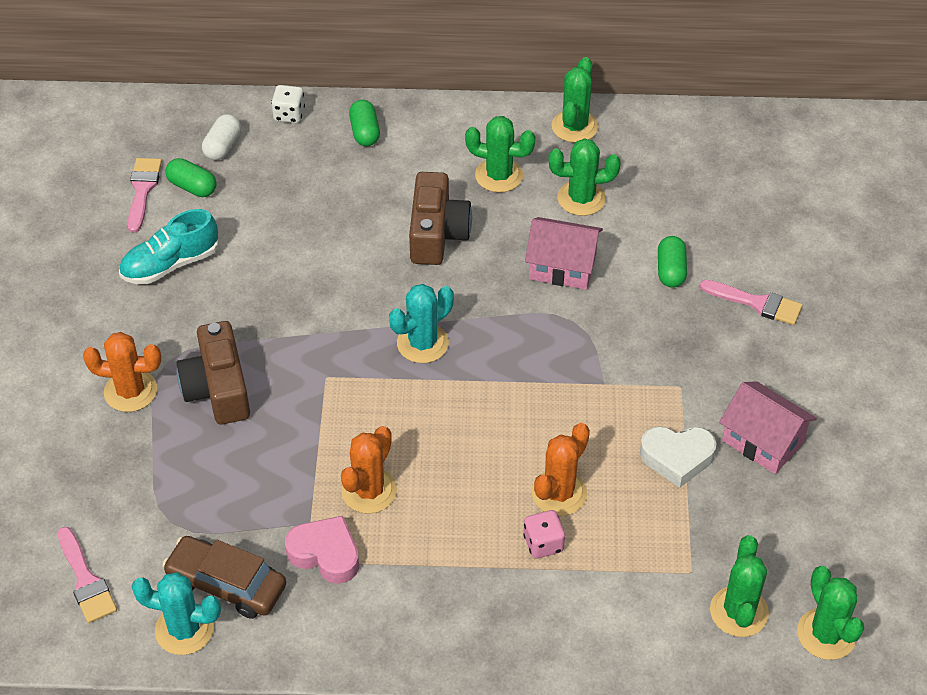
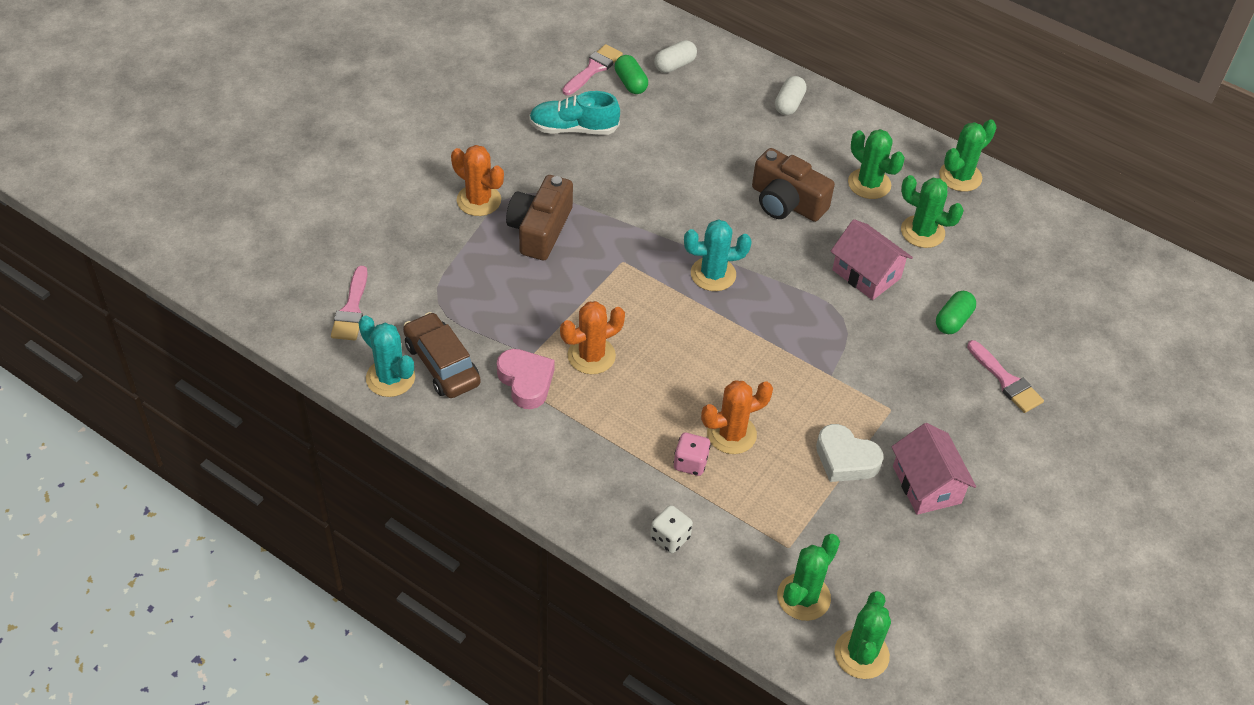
camera: 30 degrees right, 0 degrees up
(289, 114) = (741, 65): white dice -> white dice (670, 538)
(365, 132) = (789, 104): green capsule -> white capsule
(437, 233) = (786, 202): brown camera -> brown camera turned 90 degrees clockwise

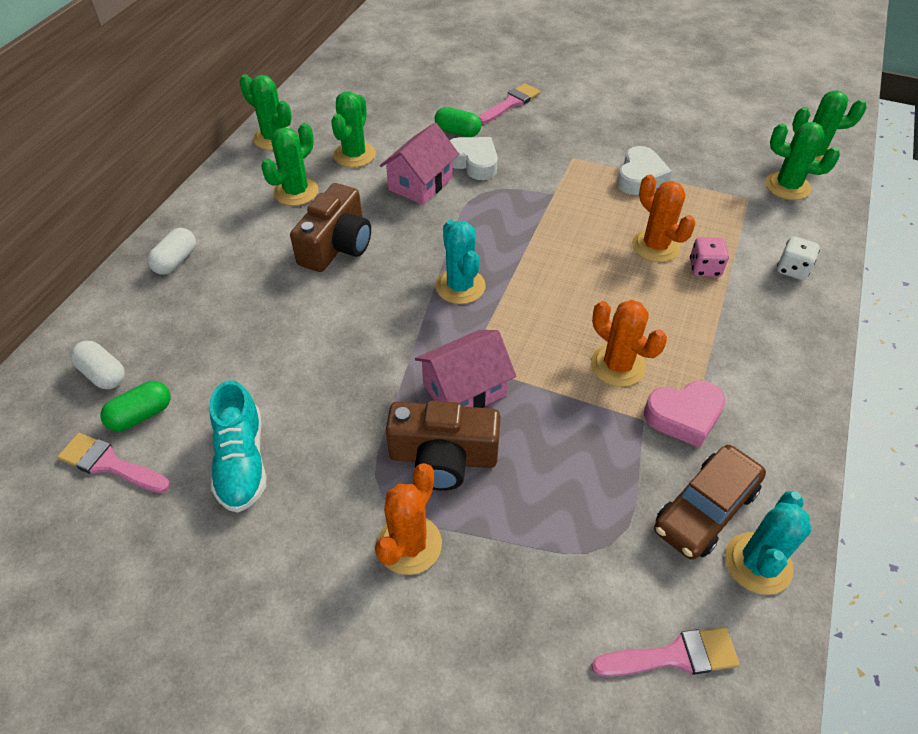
camera: 100 degrees left, 0 degrees up
(526, 382) = (684, 416): pink heart -> pink heart turned 150 degrees counterclockwise
(789, 104) = (176, 261): white capsule -> white capsule turned 75 degrees counterclockwise
(895, 322) = (473, 162): none -> white heart
(926, 485) = (638, 135): pink house -> pink house (464, 390)

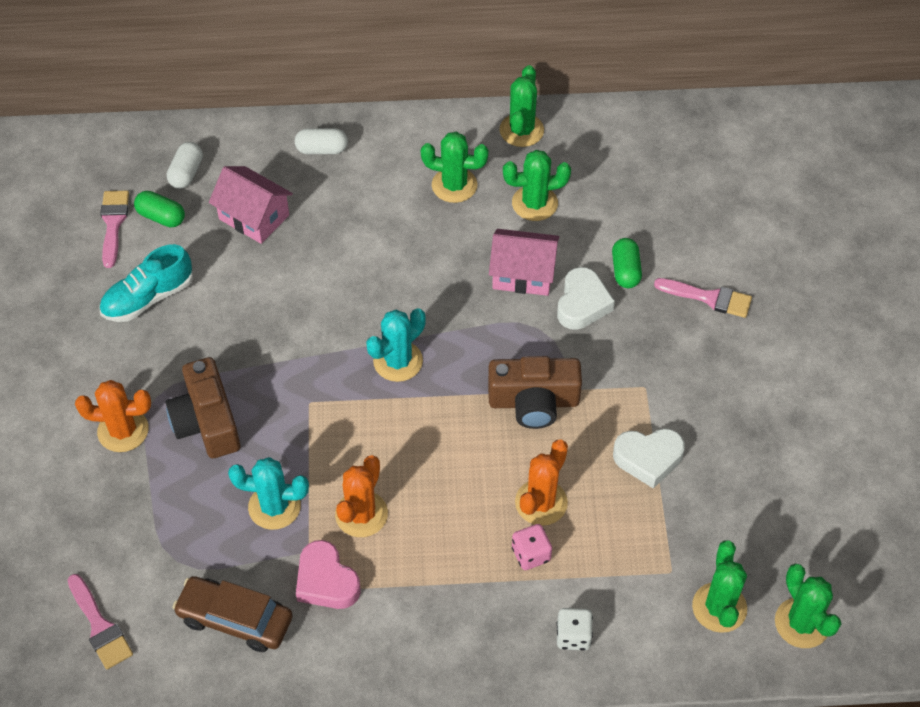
camera: 65 degrees right, 5 degrees up
(336, 245) = (400, 248): brown camera -> brown camera (533, 401)
(464, 390) = (280, 410): pink house -> pink house (254, 217)
(758, 563) = (199, 668): turquoise cactus -> turquoise cactus (274, 506)

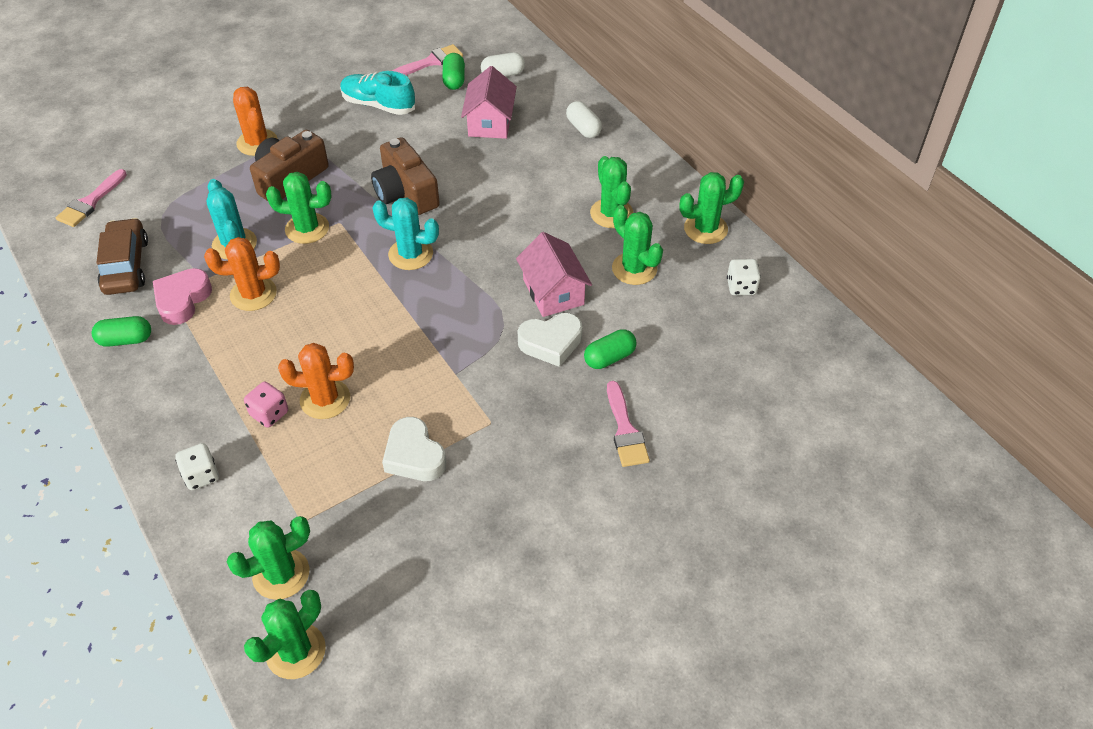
camera: 60 degrees right, 5 degrees down
(298, 434) = (307, 228): none -> green cactus
(350, 651) = (125, 340): none -> green capsule
(533, 401) = (425, 352): brown camera -> brown camera (406, 192)
(605, 143) = (741, 287): none -> white dice

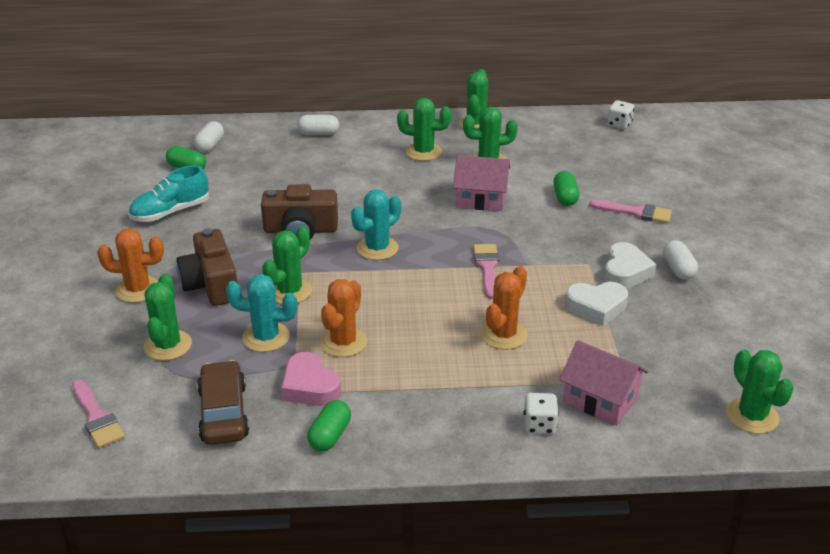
camera: 60 degrees left, 15 degrees down
(126, 265) = (223, 413): brown car -> brown car turned 60 degrees clockwise
(269, 414) = (496, 369): pink dice -> none
(281, 574) = (673, 405): green cactus -> green cactus (168, 345)
(431, 62) = (148, 172): pink brush -> pink brush (487, 268)
(490, 122) = (262, 168): pink house -> pink house (600, 400)
(532, 506) = (678, 269): none -> white capsule
(551, 343) = (531, 215): white heart -> white heart (625, 272)
(741, 287) = (542, 130): white dice -> white dice (619, 124)

